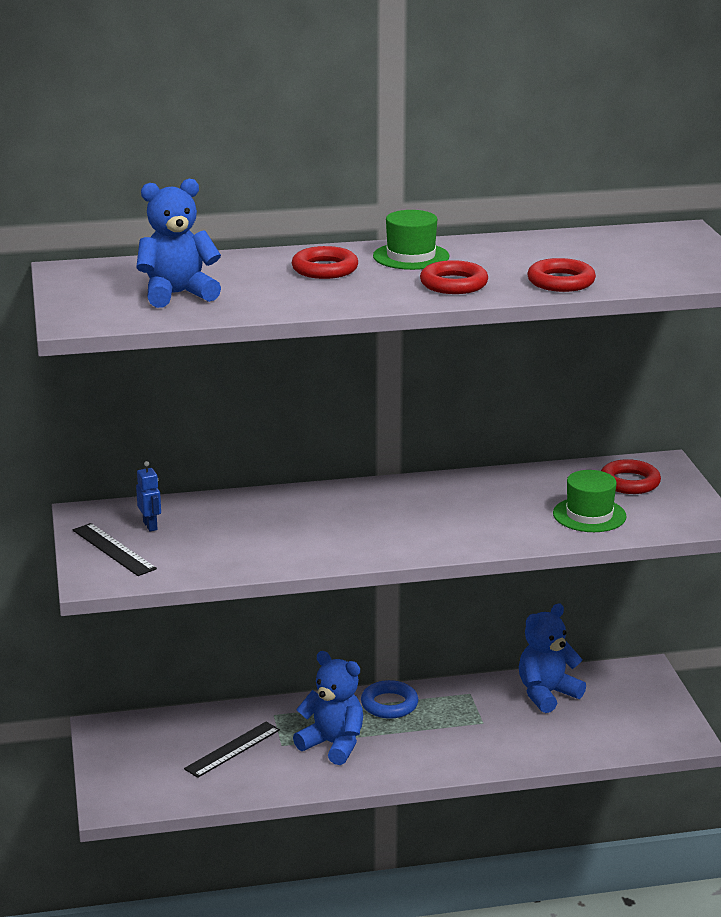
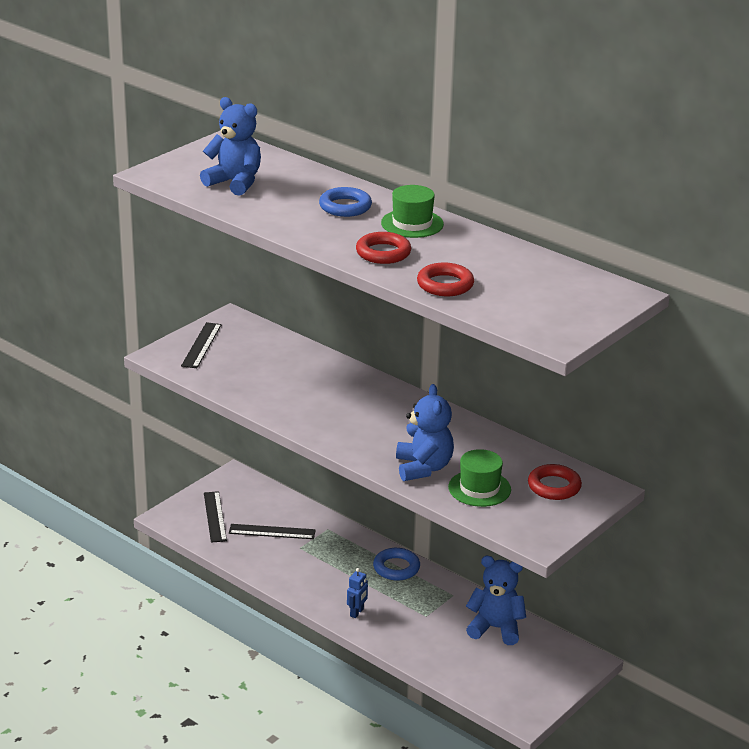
camera: 50 degrees right, 5 degrees up
(150, 526) = (244, 343): blue robot -> blue robot (357, 612)
(156, 773) = (215, 516): none -> black ruler
(325, 269) = (345, 207): red ring -> blue ring
(333, 744) = (324, 567): blue teddy bear -> blue teddy bear (423, 468)

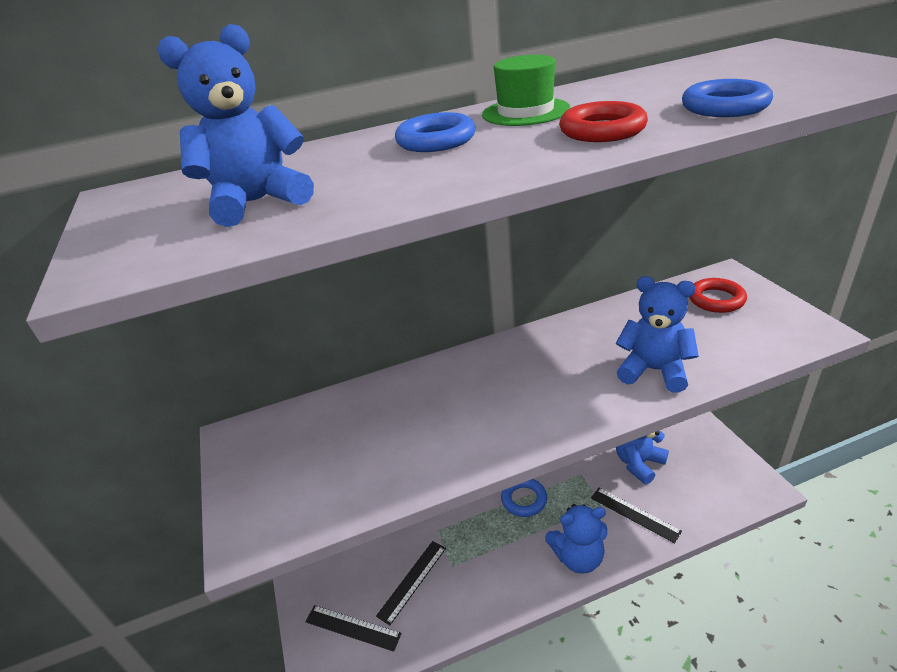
camera: 55 degrees left, 5 degrees up
(201, 345) = (263, 484): black ruler -> black ruler (634, 514)
(357, 612) = (578, 557): blue robot -> blue teddy bear
(445, 285) = (724, 107): red ring -> blue ring
(479, 488) = (708, 343): green hat -> none

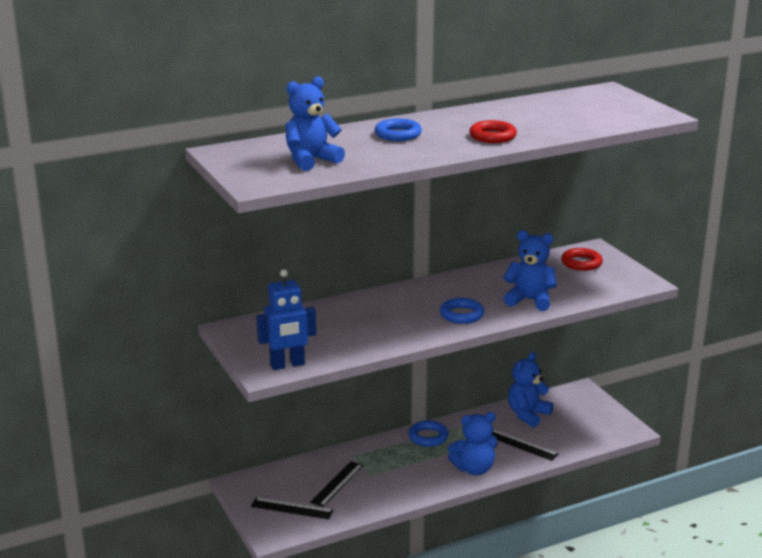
camera: 10 degrees left, 10 degrees down
(285, 520) = (287, 365): none -> blue robot
(525, 112) = (448, 121): green hat -> none
(724, 107) = (560, 128): blue ring -> blue ring (461, 315)

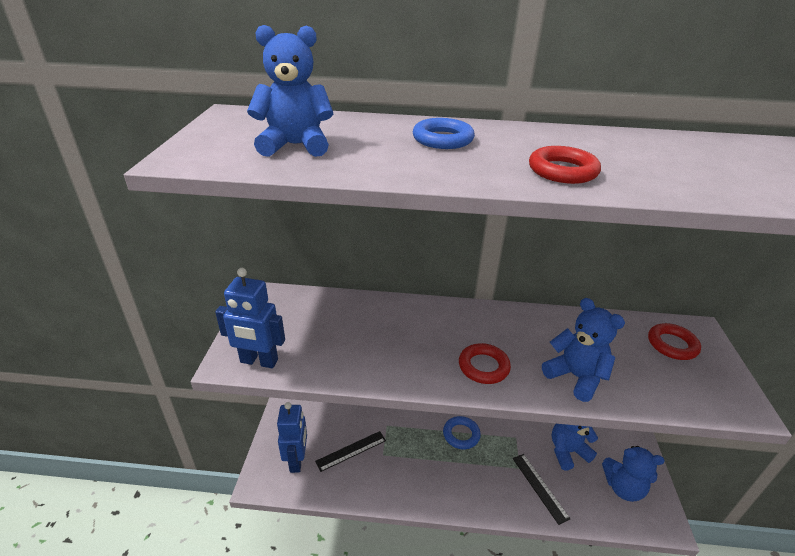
camera: 30 degrees right, 10 degrees up
(292, 508) = (297, 460): black ruler -> blue robot
(461, 315) = (483, 367): blue ring -> red ring
(474, 469) = (476, 495): blue teddy bear -> blue teddy bear (623, 487)

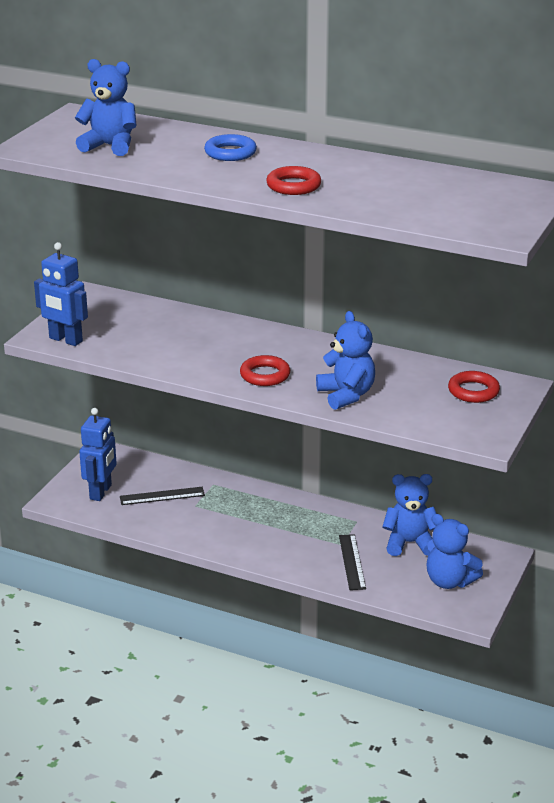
camera: 20 degrees right, 5 degrees down
(461, 435) = (293, 507): blue ring -> none

